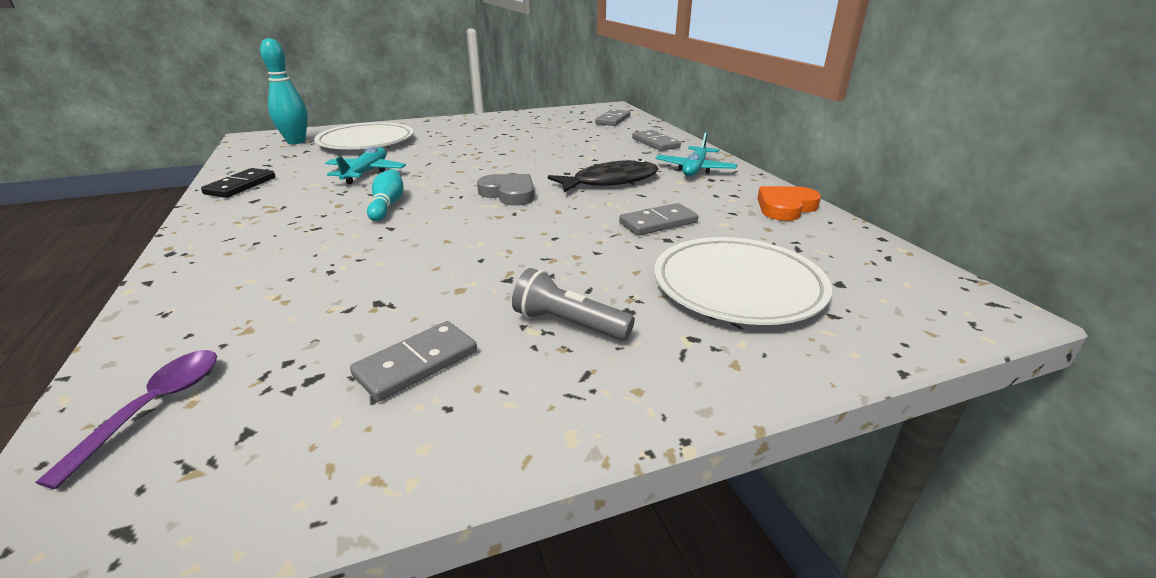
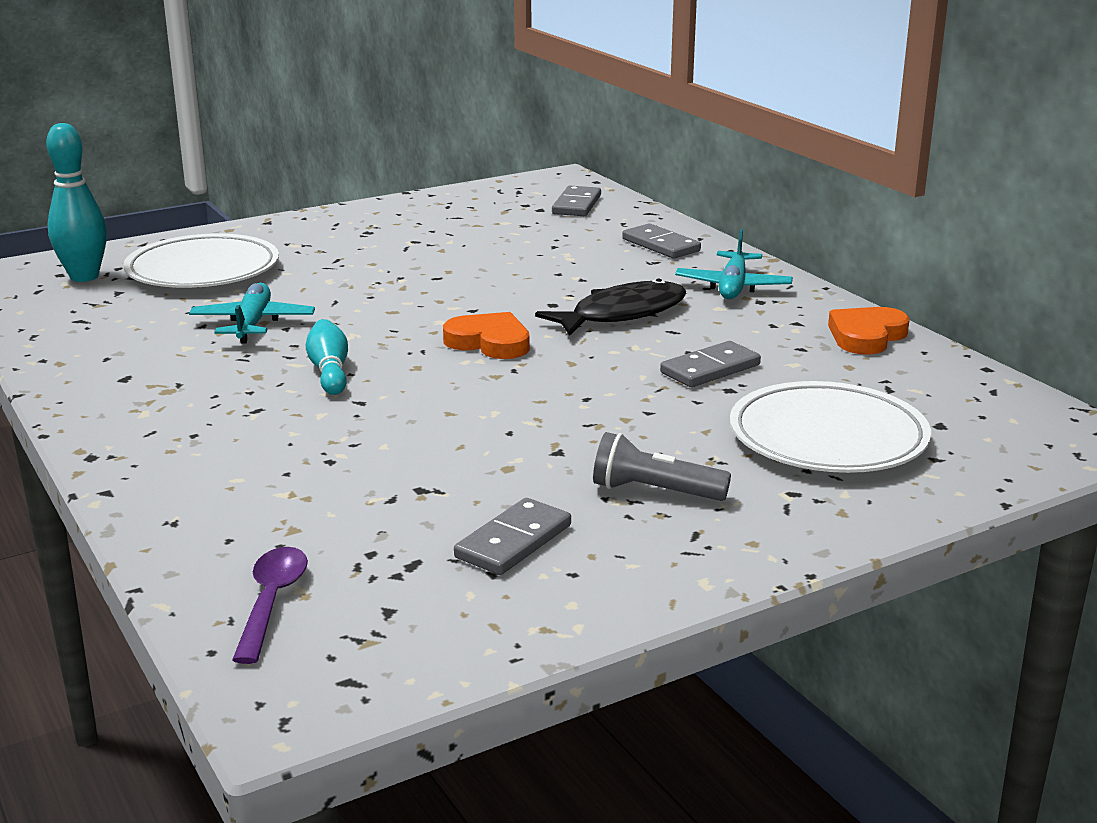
camera: 10 degrees left, 5 degrees down
(240, 186) = (79, 358): black domino -> none
(509, 193) = (489, 342): grey heart -> orange heart

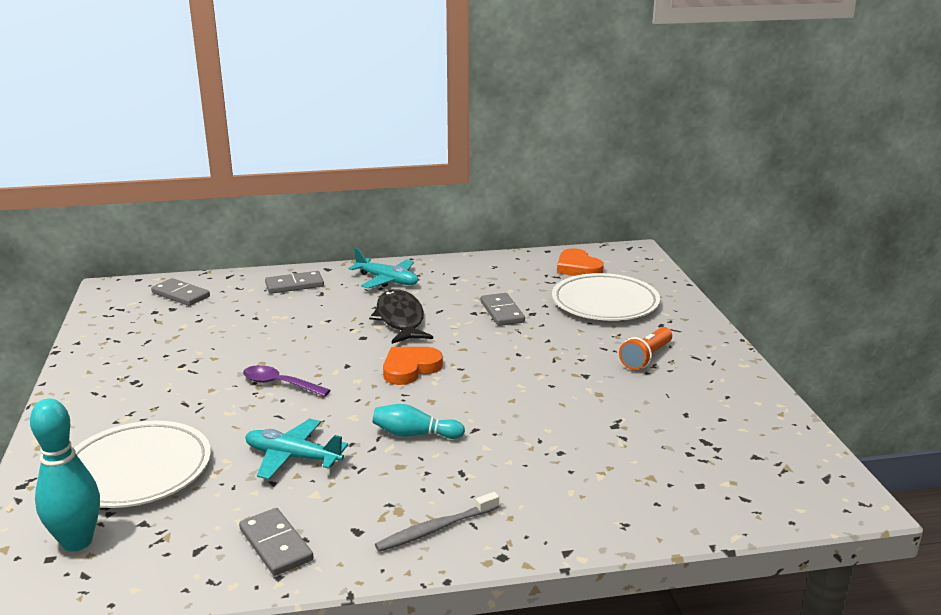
camera: 70 degrees left, 0 degrees up
(136, 414) = (436, 529): none -> grey toothbrush
(272, 602) = (739, 494): purple spoon -> purple spoon (280, 384)
(514, 541) = (689, 406): grey domino -> grey domino (276, 544)
(654, 491) = (646, 358): grey flashlight -> orange flashlight
(866, 336) = (488, 265): orange heart -> orange heart (578, 268)

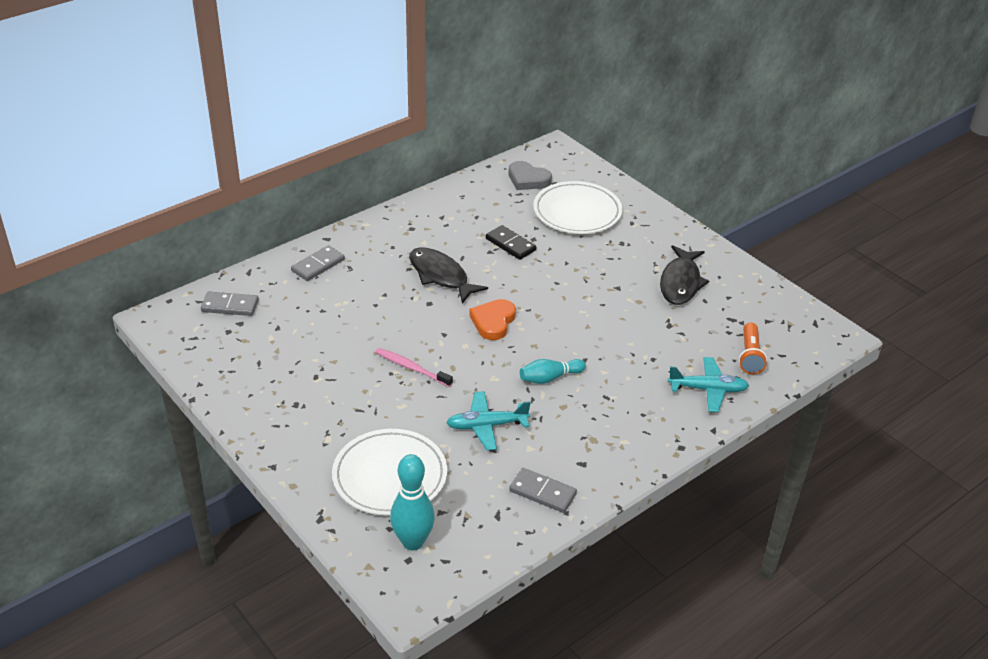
camera: 30 degrees left, 15 degrees up
(280, 384) = (412, 368): purple spoon -> pink toothbrush
(387, 280) = (390, 237): turquoise plane -> turquoise plane (708, 389)
(436, 529) = (627, 443): grey toothbrush -> none
(502, 312) = (510, 244): grey domino -> black domino
(578, 268) = (528, 179): orange heart -> grey heart
(646, 358) = (645, 258): orange flashlight -> orange flashlight (750, 356)
(670, 390) = (681, 282): none -> black fish

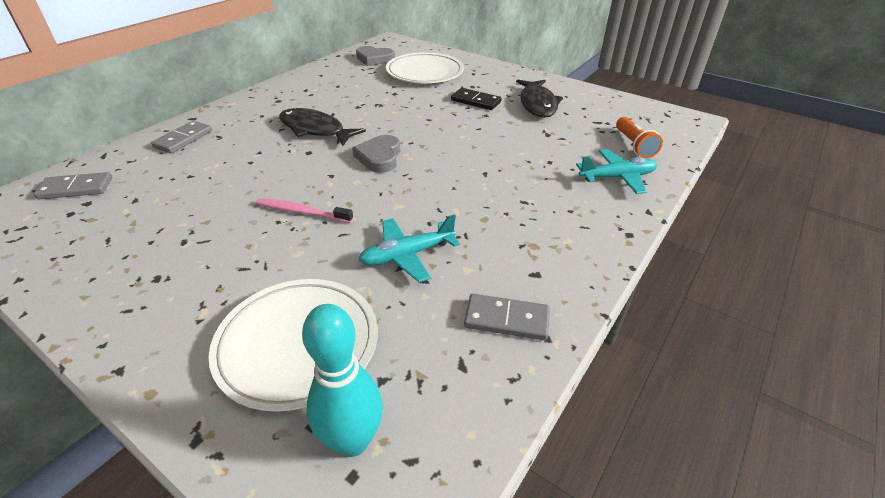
camera: 15 degrees left, 0 degrees up
(493, 322) = (379, 157): orange heart -> grey heart
(510, 244) = (375, 99): black domino -> black domino (475, 101)
(549, 378) = (457, 195): turquoise bowling pin -> none

